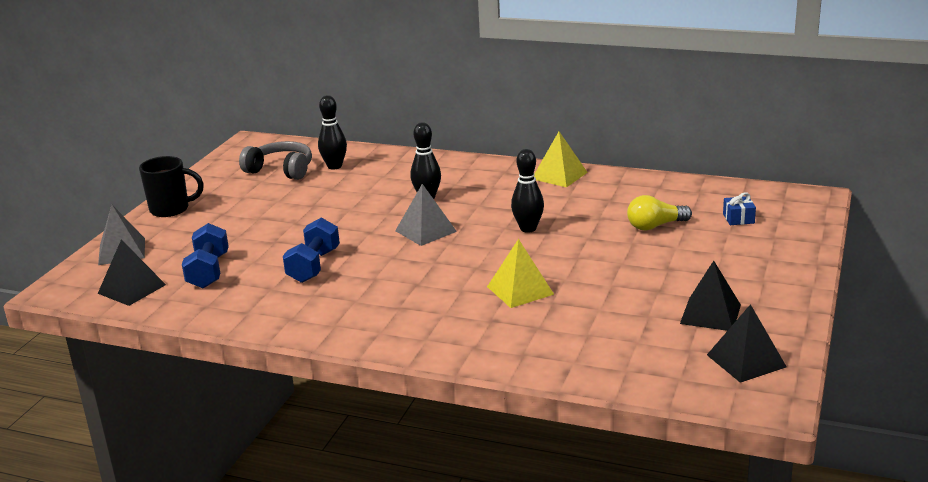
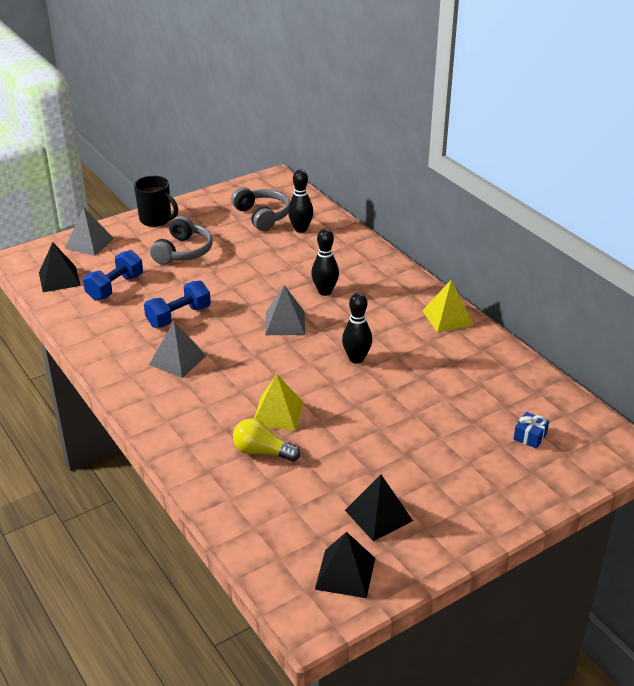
camera: 35 degrees right, 10 degrees up
(240, 221) = (183, 251): none -> grey headphones
(364, 295) = (177, 360): none -> grey pyramid
(655, 226) = (453, 407): yellow light bulb -> yellow light bulb (262, 452)

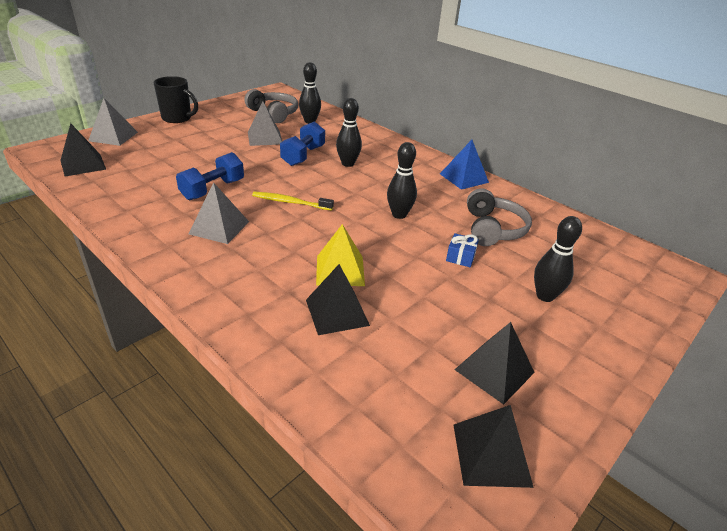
camera: 15 degrees left, 0 degrees up
(115, 287) = (143, 169): blue dumbbell -> blue dumbbell (303, 156)
(183, 251) = (207, 139): grey headphones -> grey headphones (493, 229)
(251, 336) = (290, 202): none -> yellow toothbrush
(262, 452) = (337, 312): yellow light bulb -> black pyramid
(285, 323) = (320, 189): grey pyramid -> grey pyramid (265, 138)
(447, 318) = (464, 178): yellow pyramid -> blue pyramid
(462, 457) = (545, 296): none -> black bowling pin
(530, 436) = (594, 270): blue gift -> blue gift (460, 257)

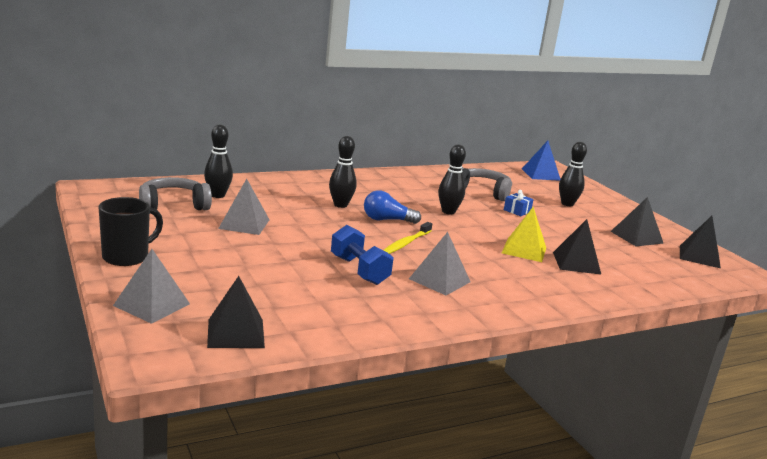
camera: 70 degrees left, 15 degrees down
(303, 156) = (308, 217): blue dumbbell -> none
(337, 187) = (387, 220): none -> blue light bulb
(464, 178) = (397, 176): blue pyramid -> blue pyramid (541, 174)

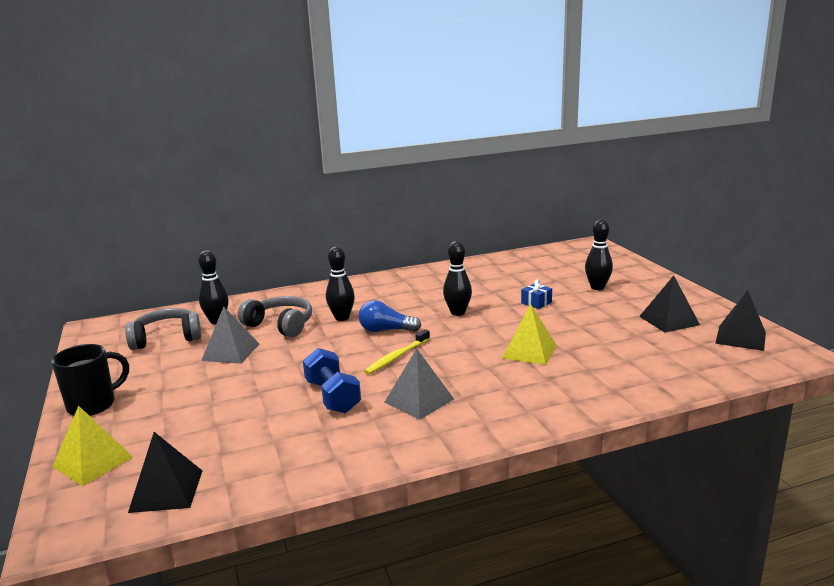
camera: 10 degrees right, 0 degrees up
(151, 304) = (93, 461): grey pyramid -> yellow pyramid
(482, 191) = (504, 283): grey headphones -> grey headphones (280, 325)
(541, 174) = (577, 254): blue pyramid -> none
(576, 263) = (586, 362): black pyramid -> none

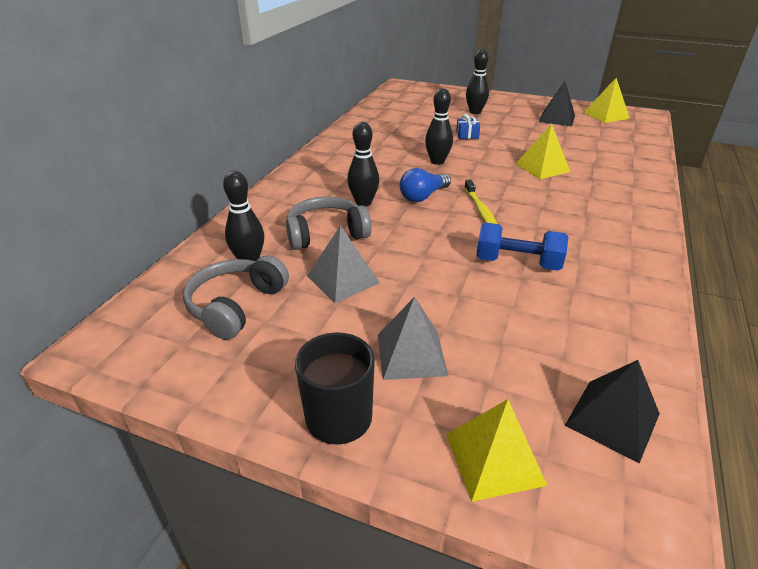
camera: 50 degrees left, 15 degrees up
(419, 400) = (570, 232): grey pyramid -> grey pyramid (411, 354)
(740, 337) = (606, 115): black pyramid -> yellow pyramid

